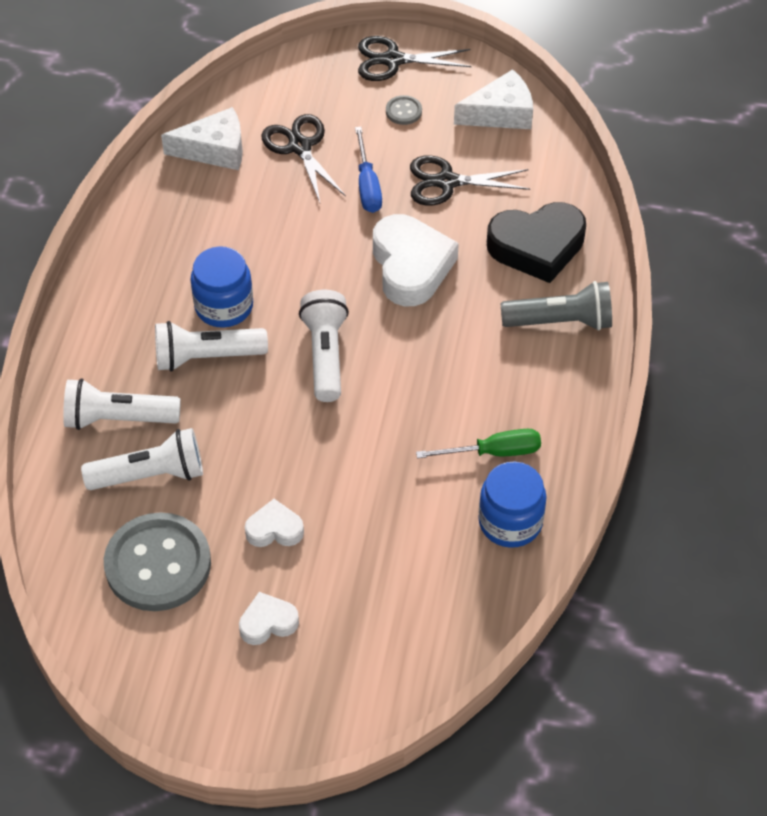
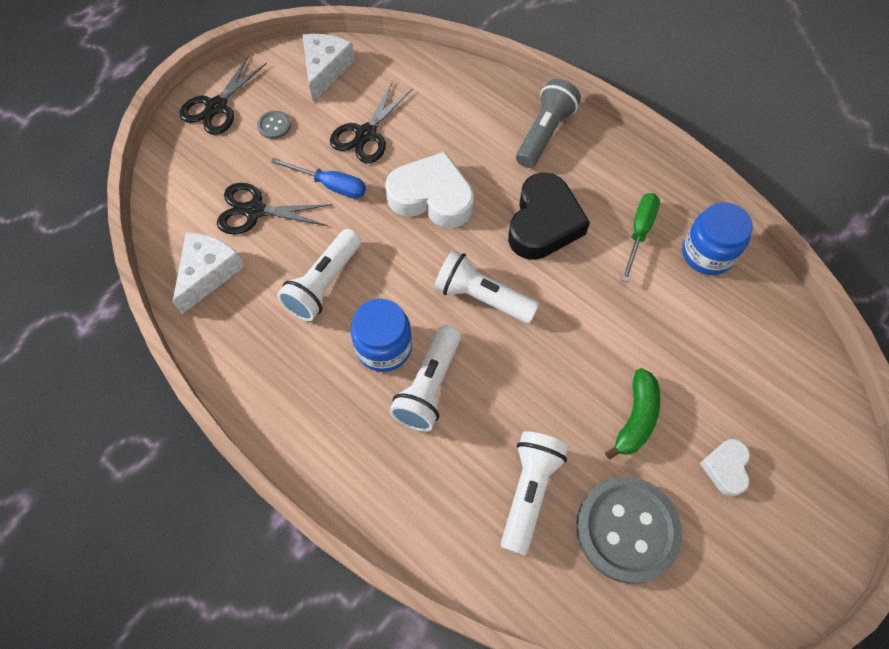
camera: 60 degrees left, 10 degrees up
(118, 418) = (452, 490): white flashlight -> white flashlight (323, 284)
(274, 529) = (635, 418): white heart -> green banana
(537, 247) = (467, 112): black heart -> black heart (543, 223)

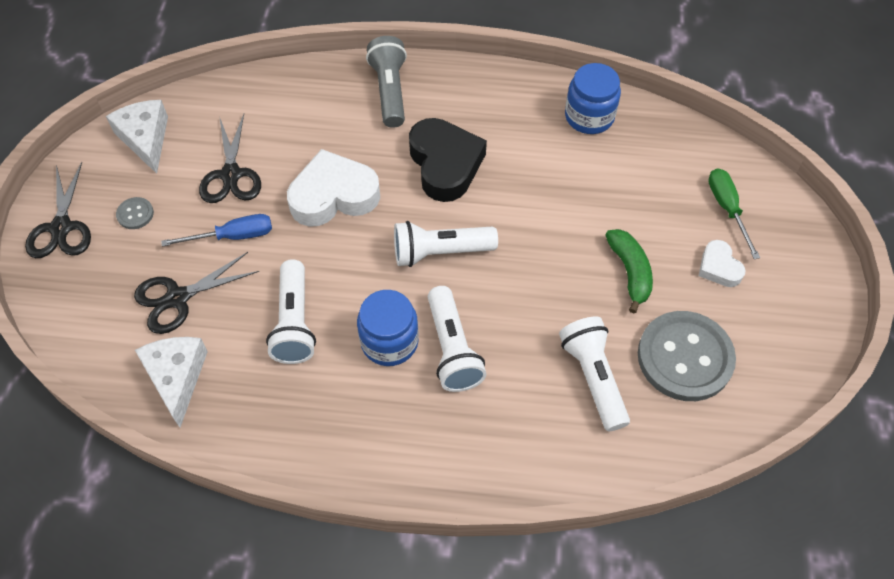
camera: 35 degrees left, 5 degrees down
(639, 232) = (526, 129): green screwdriver -> green screwdriver (727, 208)

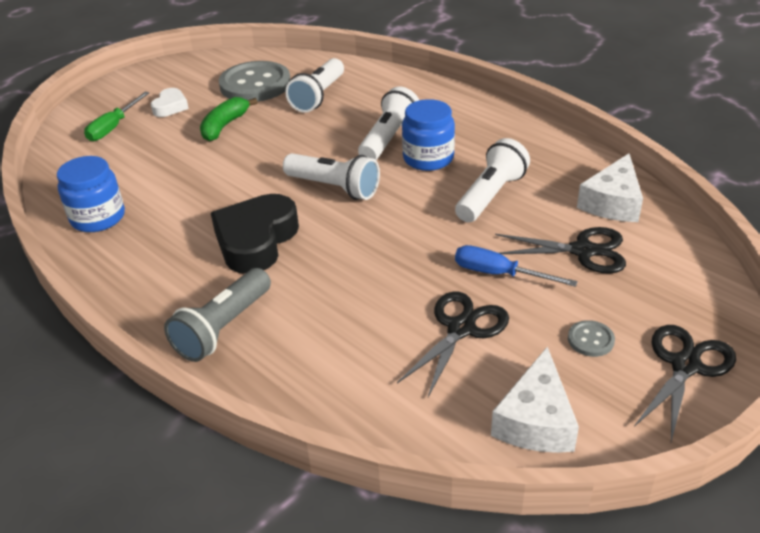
camera: 140 degrees left, 20 degrees down
(333, 196) = (377, 263): white heart -> none

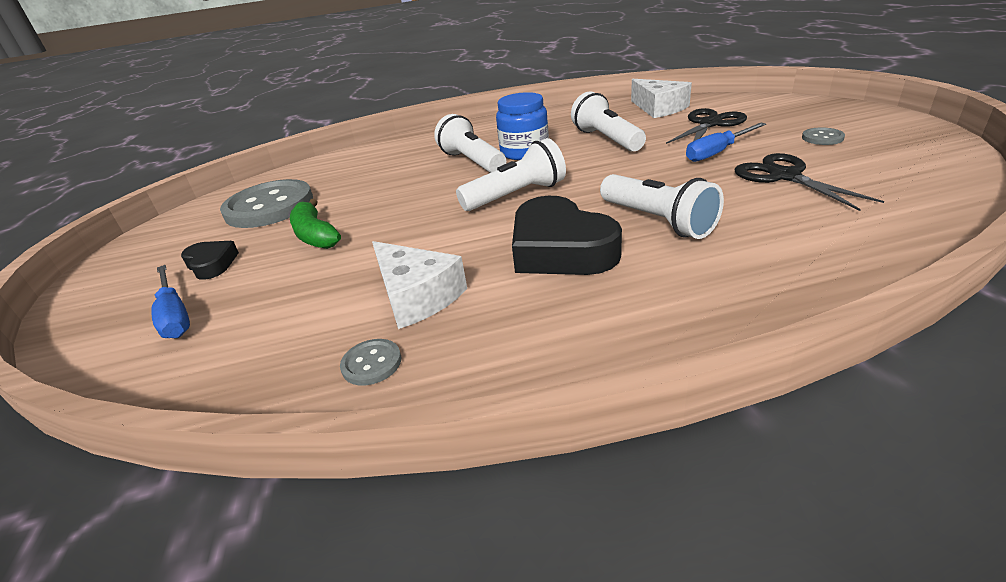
camera: 55 degrees left, 5 degrees down
(98, 218) = (371, 363): blue jar -> grey button
(113, 127) = (175, 316): green screwdriver -> blue screwdriver
(170, 107) = (212, 264): white heart -> black heart
(223, 328) = (712, 295): grey flashlight -> none
(318, 96) = (352, 180): white flashlight -> white flashlight (658, 221)
(535, 420) = (920, 169): white cheese -> white cheese (416, 296)
(685, 366) = (864, 118): black scissors -> none

